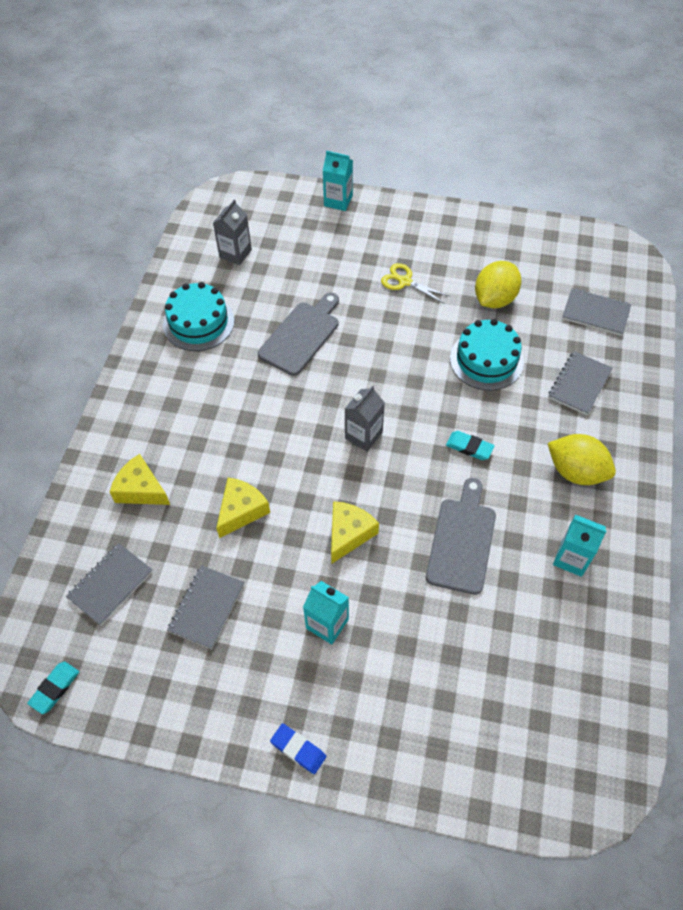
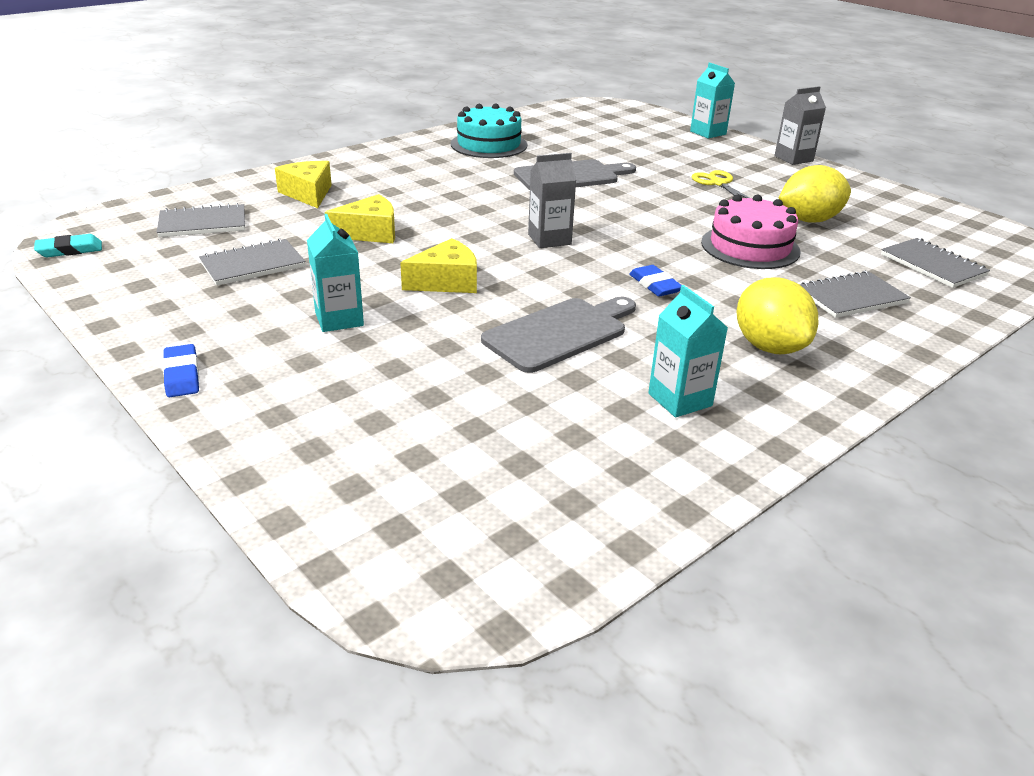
camera: 35 degrees right, 25 degrees down
(235, 253) = (572, 128): grey carton -> grey carton (793, 158)
(469, 447) = (655, 285): turquoise eraser -> blue eraser
(486, 360) = (750, 247): turquoise cake -> pink cake

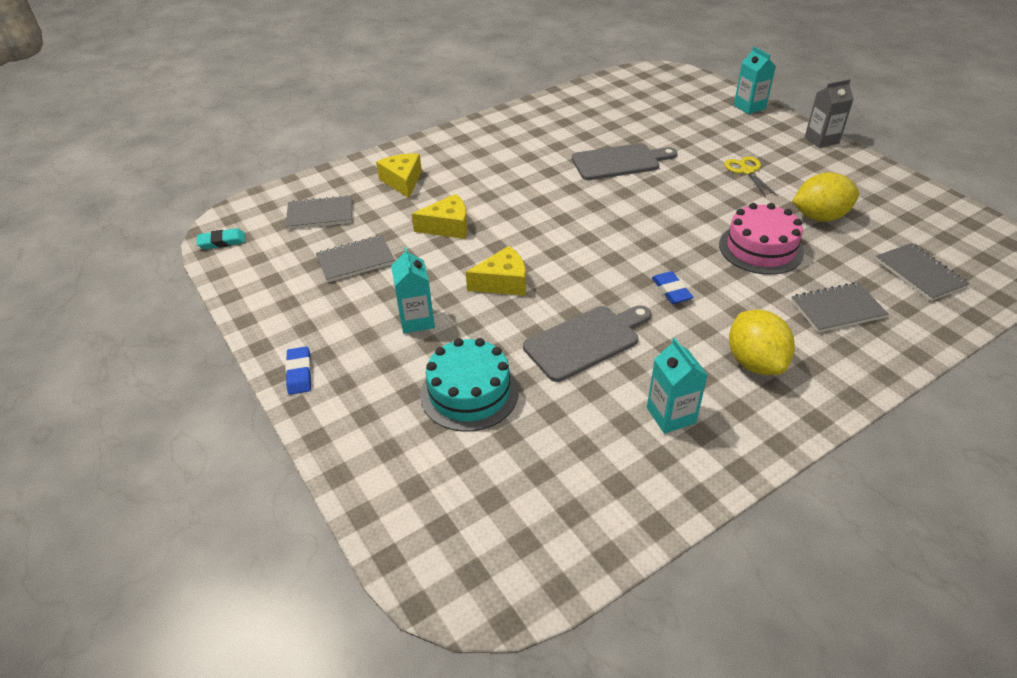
camera: 10 degrees right, 10 degrees up
(489, 144) = (555, 123): turquoise cake -> turquoise cake (469, 392)
(549, 239) = (591, 236): grey carton -> none

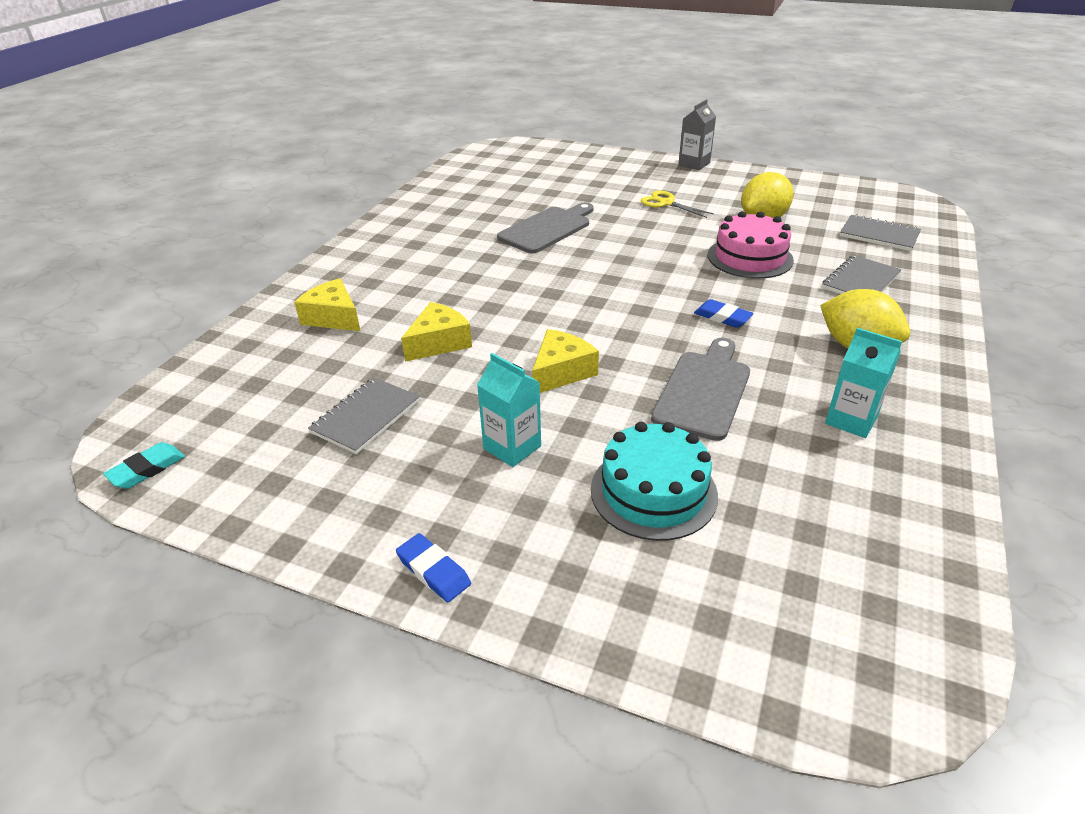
camera: 35 degrees left, 5 degrees down
(320, 214) = (262, 386): grey notebook -> none
(749, 107) = (608, 155): turquoise carton -> none

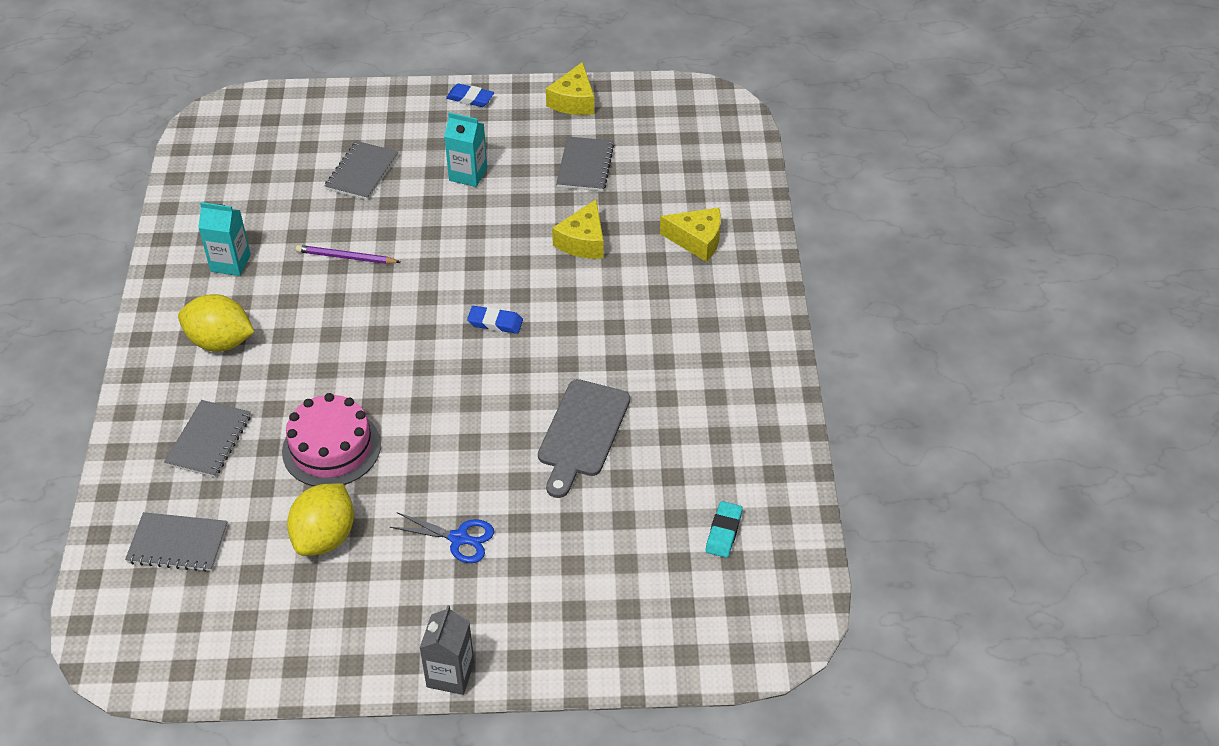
camera: 155 degrees right, 10 degrees up
(147, 469) = (691, 96): turquoise eraser -> turquoise eraser (723, 532)
(561, 372) = (465, 242): yellow cheese -> yellow cheese (573, 101)
(653, 492) = (362, 172): turquoise cake -> grey notebook
(666, 203) = (459, 538): yellow scissors -> blue scissors
(703, 391) = (346, 257): grey cutting board -> purple pencil
(722, 317) = (345, 344): blue eraser -> blue eraser (495, 322)

